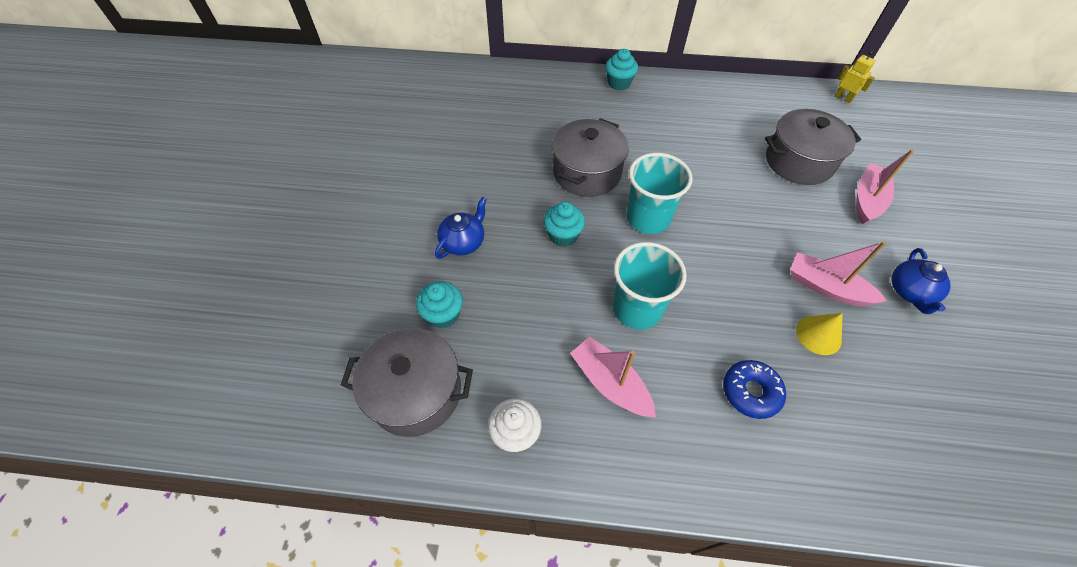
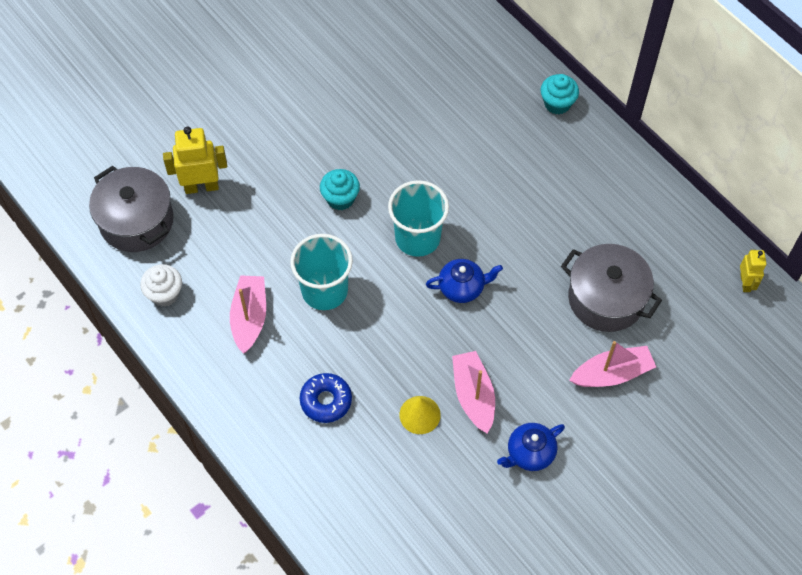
camera: 45 degrees right, 5 degrees up
(443, 314) = (201, 186): turquoise cupcake -> yellow robot
(464, 242) = (268, 146): blue teapot -> blue teapot (462, 287)
(587, 172) = (420, 164): grey pot -> none

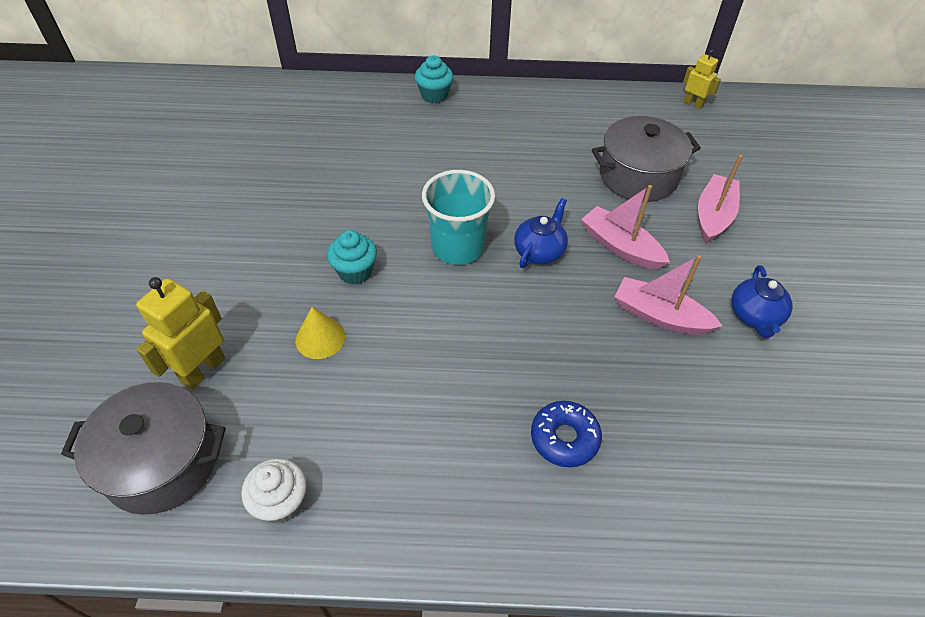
camera: 50 degrees left, 10 degrees down
(249, 318) = (399, 438): pink boat -> pink boat (620, 247)
(324, 290) = (437, 351): turquoise cup -> none
(420, 414) = (647, 369): yellow cone -> yellow cone (320, 338)

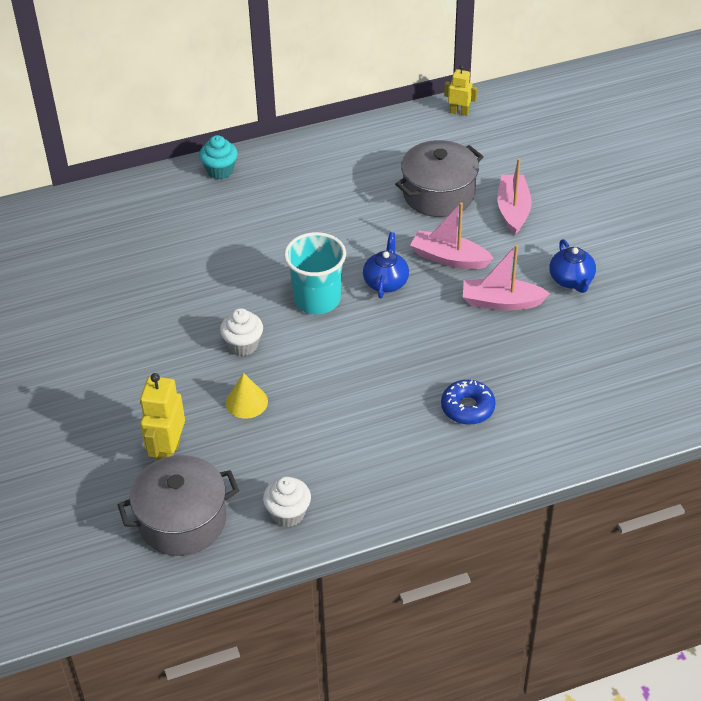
camera: 20 degrees left, 5 degrees down
(355, 272) = (243, 345): turquoise cupcake -> white cupcake

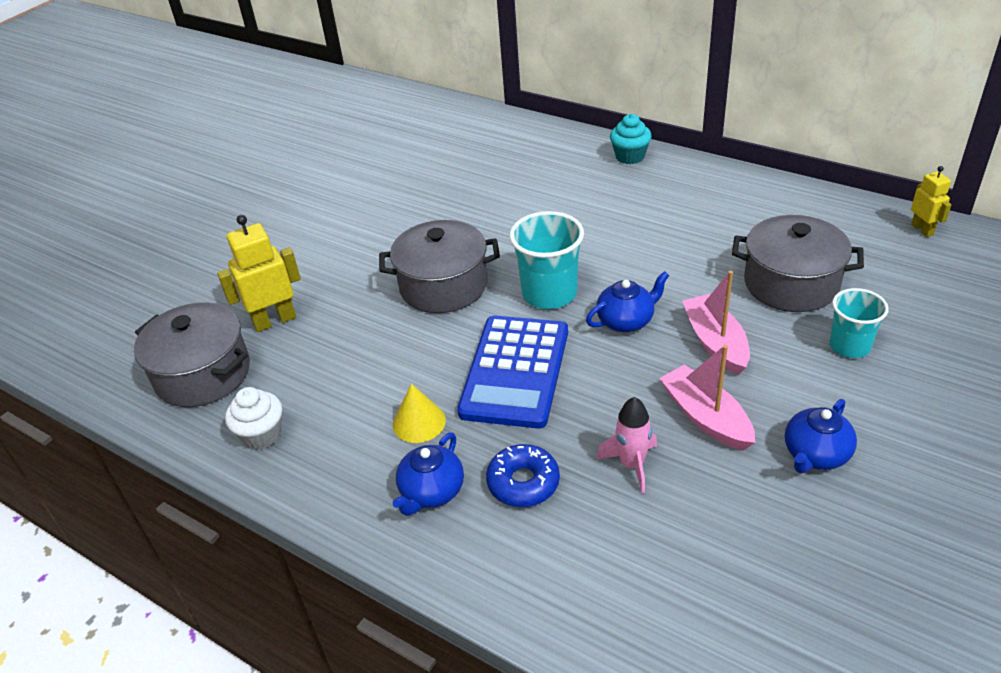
camera: 55 degrees right, 5 degrees down
(243, 345) = (443, 286): white cupcake -> grey pot
(246, 402) = (377, 328): yellow cone -> yellow cone (419, 422)
(372, 358) = (515, 371): none -> blue calculator
(431, 452) = (431, 492): none -> blue teapot
(503, 354) = (631, 465): none -> pink rocket
(513, 210) = (849, 346): pink boat -> turquoise cup

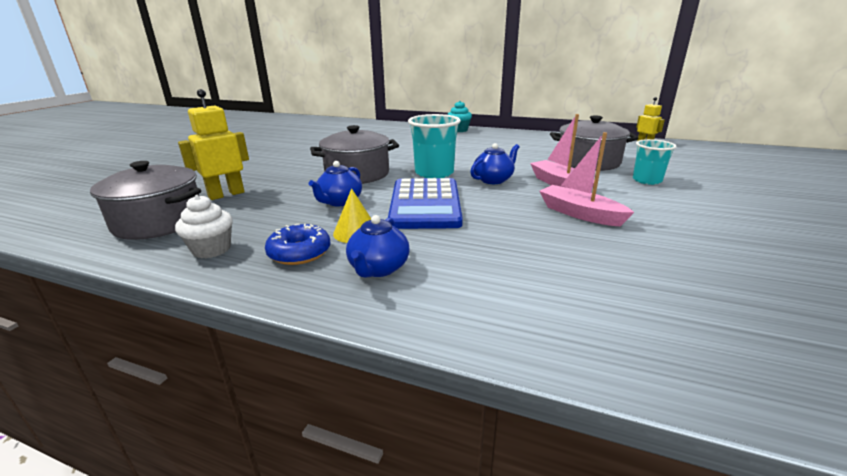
camera: 15 degrees left, 15 degrees down
(523, 482) = (458, 256): blue donut -> blue donut (299, 252)
(631, 465) = (542, 240): pink rocket -> none
(815, 454) = (673, 224): blue teapot -> blue teapot (339, 202)

